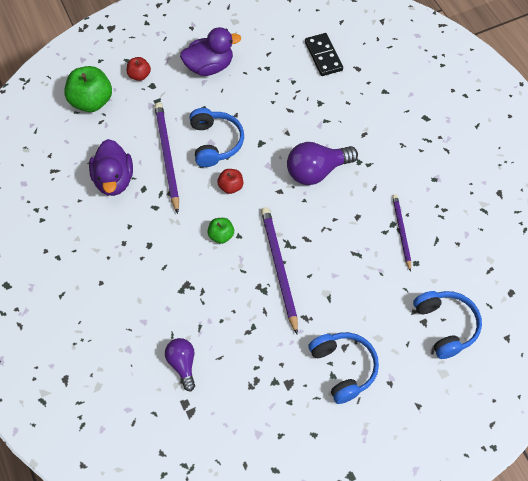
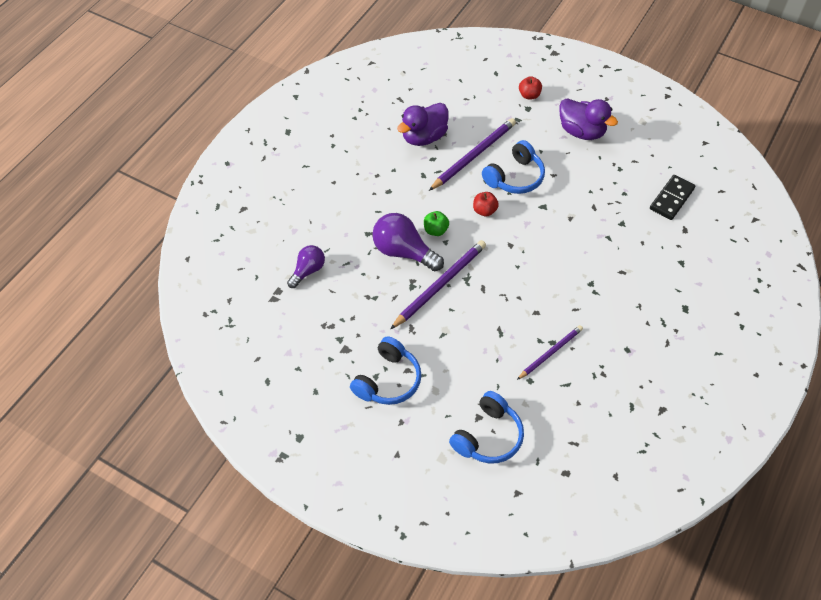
camera: 55 degrees right, 5 degrees down
(91, 101) = (478, 83): green apple -> none
(317, 171) = (553, 259): purple light bulb -> purple light bulb (403, 252)

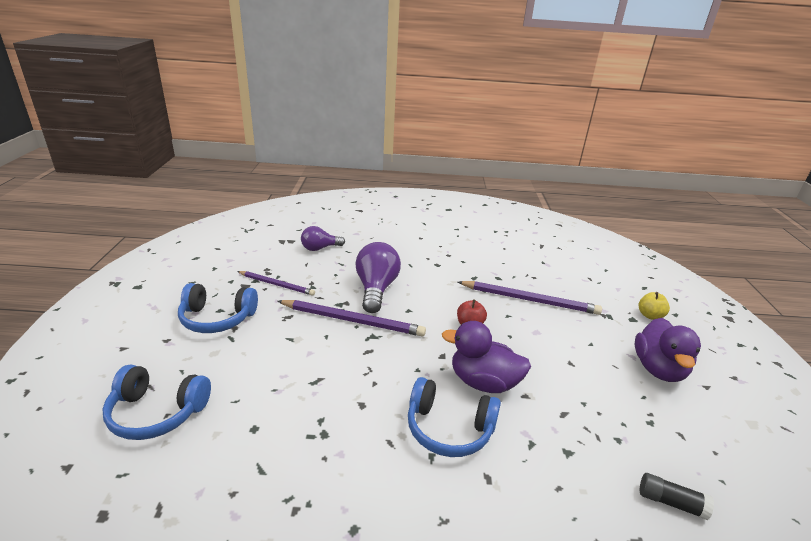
camera: 60 degrees right, 25 degrees down
(308, 271) = (320, 248): purple light bulb -> purple light bulb turned 150 degrees clockwise
(424, 137) = (516, 267): purple duck -> purple duck (483, 382)
(435, 230) = (417, 300): green apple -> none
(515, 177) = (534, 334): blue headphones -> blue headphones (449, 428)
(529, 95) = (650, 315): red apple -> yellow apple
(550, 353) = (306, 436): purple pencil -> purple pencil (277, 284)
(671, 199) = (671, 502): black domino -> black glue stick

